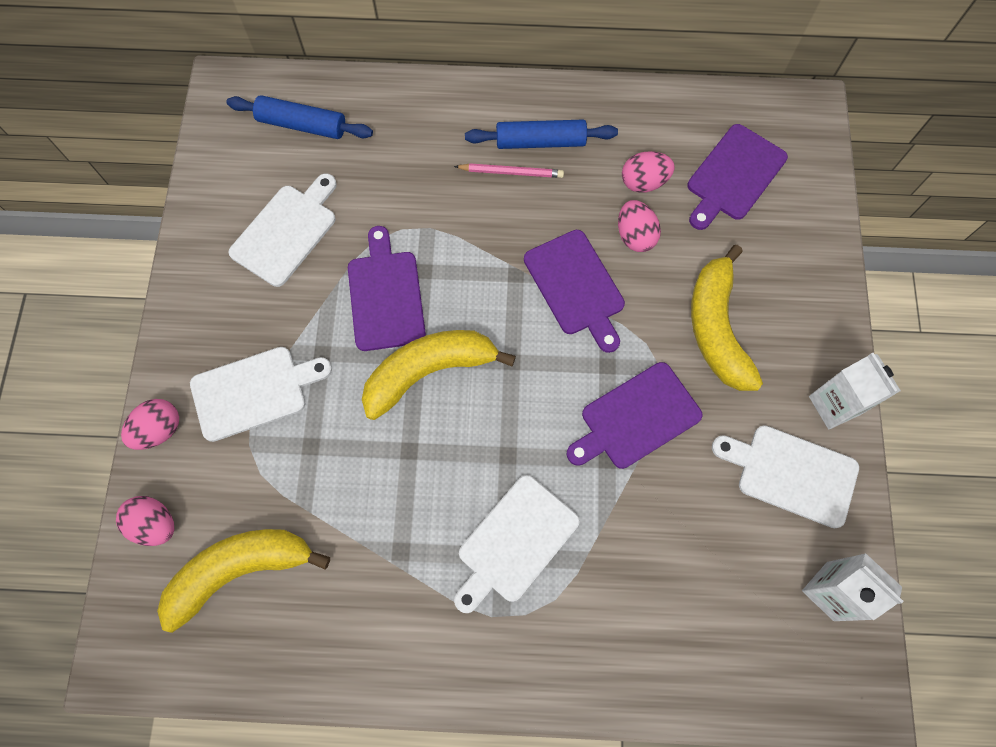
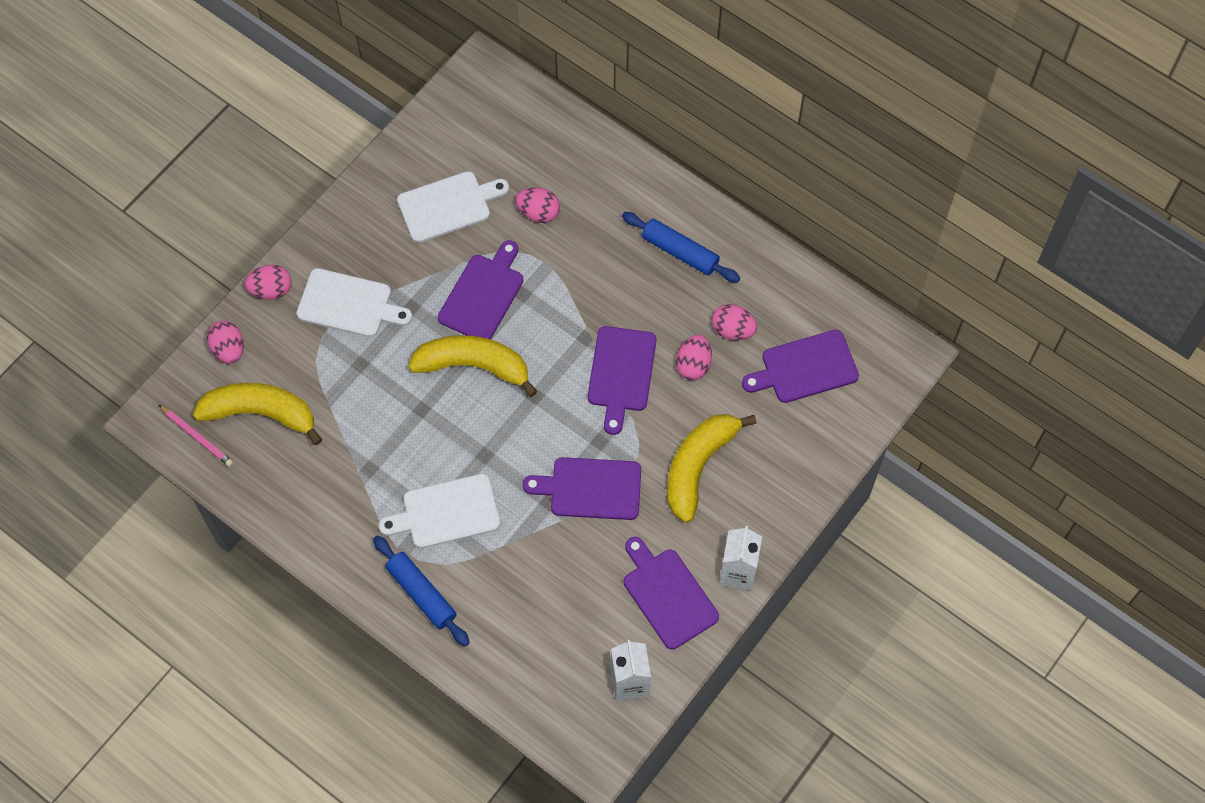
camera: 35 degrees right, 5 degrees down
(302, 125) = (515, 132): blue rolling pin -> blue rolling pin (421, 594)
(380, 185) = (538, 213): none -> pink egg
(511, 172) = (640, 261): pink pencil -> pink pencil (197, 437)
(791, 473) = (668, 595): white cutting board -> purple cutting board

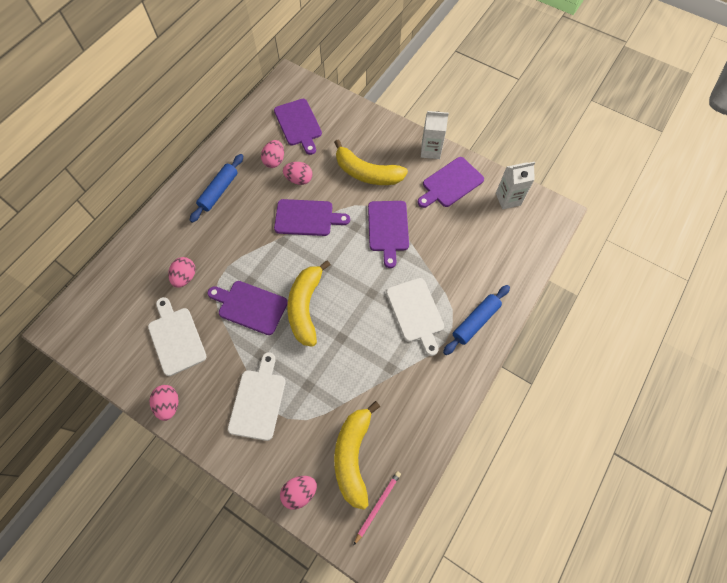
camera: 95 degrees left, 0 degrees up
(271, 290) = (246, 465): pink egg -> pink egg (169, 404)

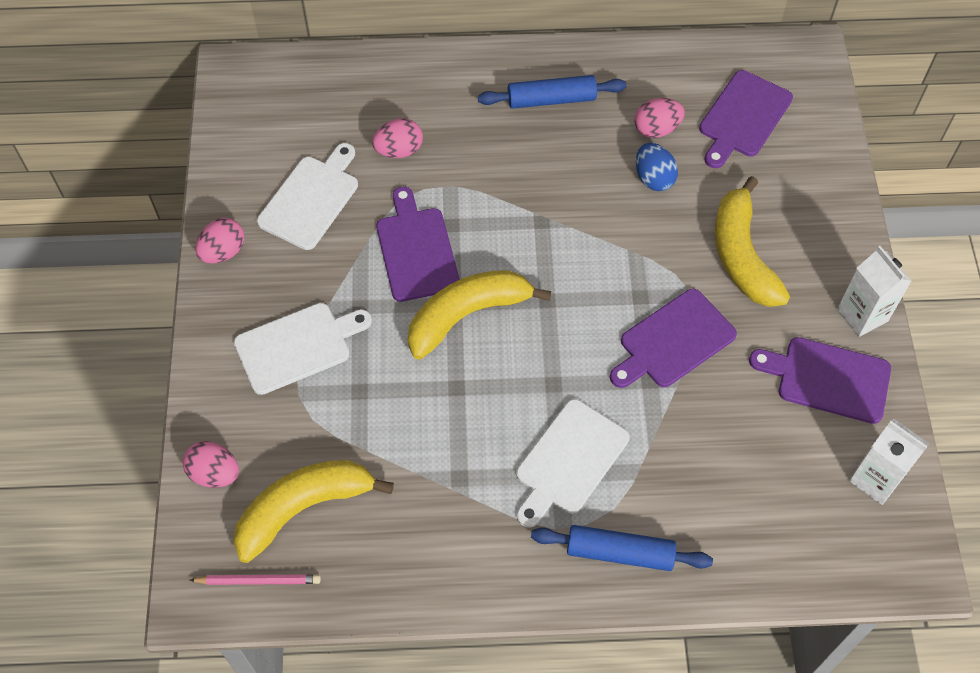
camera: 55 degrees right, 5 degrees down
(299, 179) = (653, 178): pink egg -> blue egg
(307, 218) = (601, 228): purple cutting board -> none

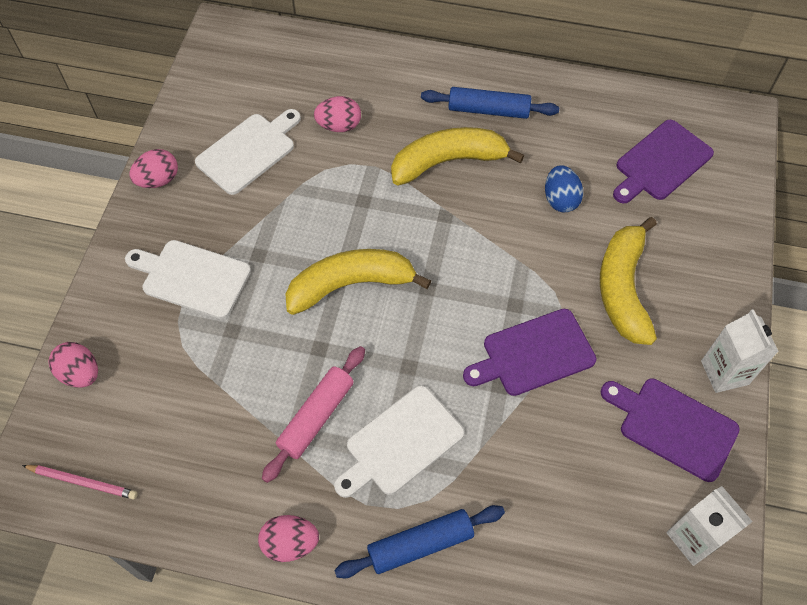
camera: 15 degrees right, 0 degrees up
(297, 346) = (192, 277): white cutting board -> white cutting board turned 150 degrees counterclockwise
(303, 508) = (146, 425): yellow banana -> yellow banana (448, 161)
(416, 250) = (325, 216): purple cutting board -> none
(476, 456) = (316, 417): none -> pink rolling pin
(619, 552) = (420, 544): blue rolling pin -> blue rolling pin turned 45 degrees counterclockwise
(656, 129) = (576, 156): pink egg -> pink egg (290, 543)

